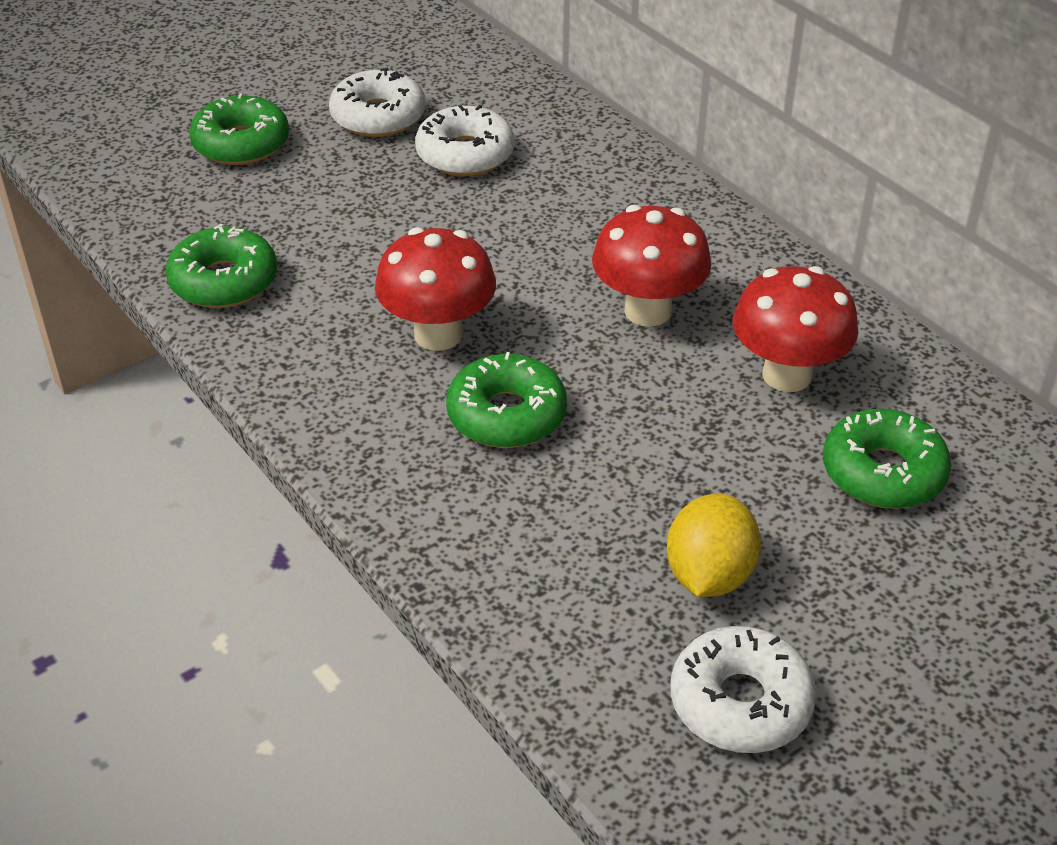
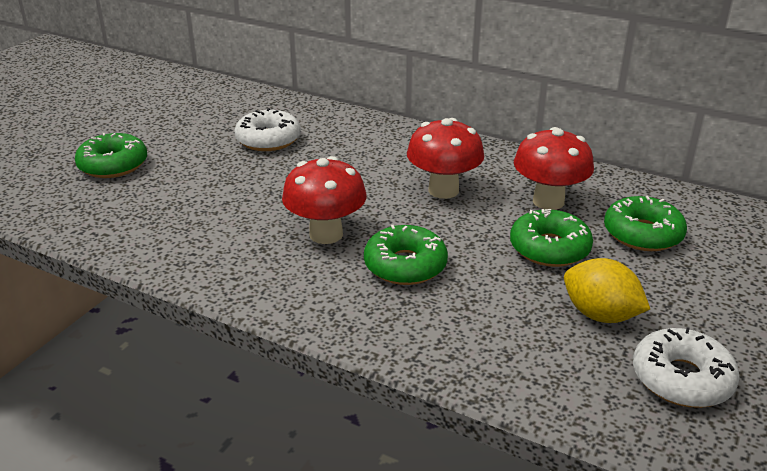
camera: 25 degrees left, 10 degrees down
(224, 281) = (155, 242): green donut -> green donut (549, 248)
(378, 117) = (197, 133): white donut -> none
(709, 575) = (600, 315): yellow lemon -> yellow lemon turned 45 degrees counterclockwise

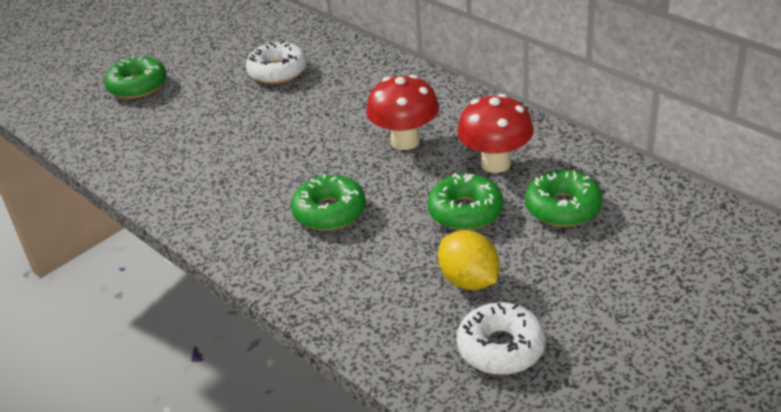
camera: 20 degrees right, 5 degrees up
(326, 234) = (279, 174): red mushroom -> none

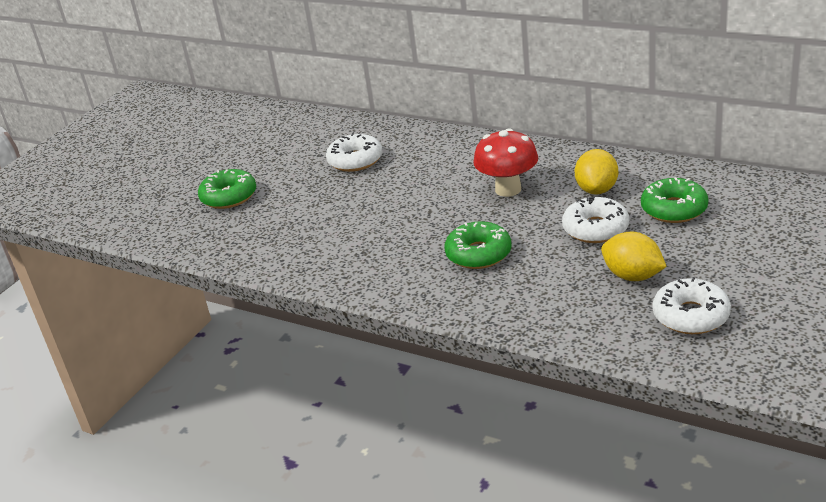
camera: 15 degrees left, 5 degrees down
(465, 211) = (595, 229): green donut -> white donut
(495, 163) = (597, 190): red mushroom -> yellow lemon

